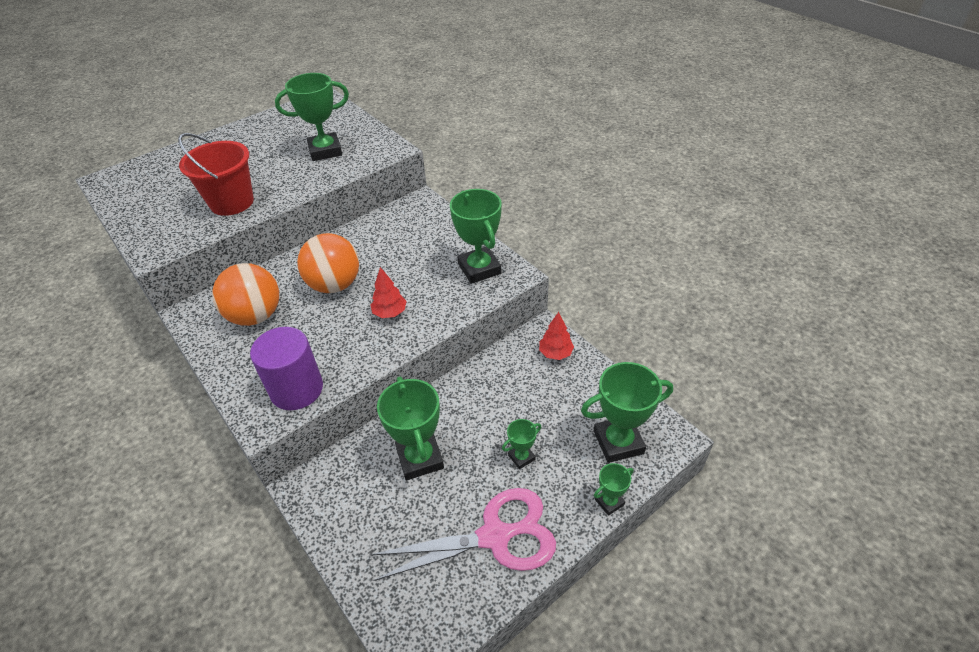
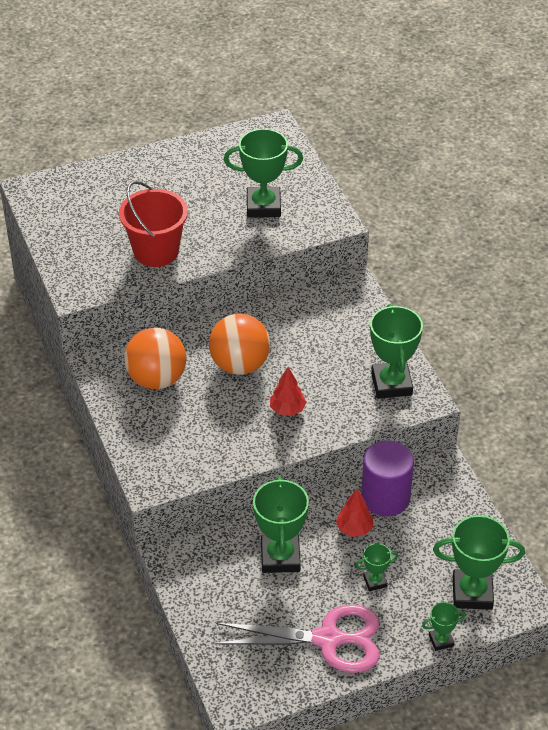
camera: 15 degrees right, 0 degrees up
(296, 389) = (184, 463): purple cylinder -> purple cylinder (385, 497)
(555, 353) = (446, 492): red tree -> red tree (354, 529)

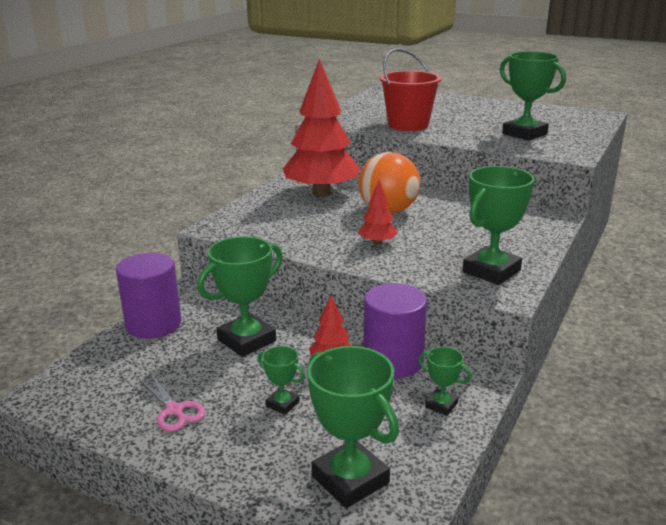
camera: 50 degrees right, 20 degrees down
(157, 379) = (321, 193): orange ball -> red tree
(200, 599) = (153, 324): none -> purple cylinder
(327, 639) = (174, 410): pink scissors -> pink scissors, size x0.49
(441, 640) = (253, 490): green trophy -> green trophy (441, 405)

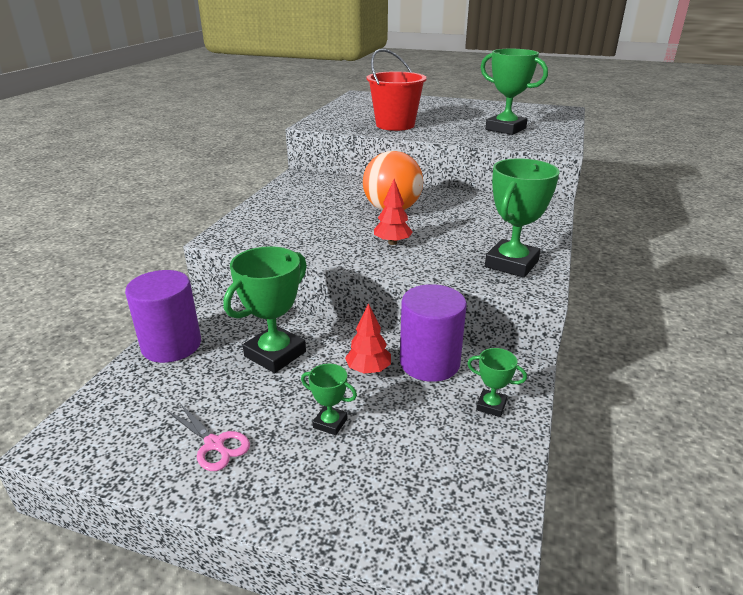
camera: 10 degrees left, 5 degrees up
(321, 193) = (321, 196): red tree -> none
(350, 479) = (425, 504): green trophy -> none

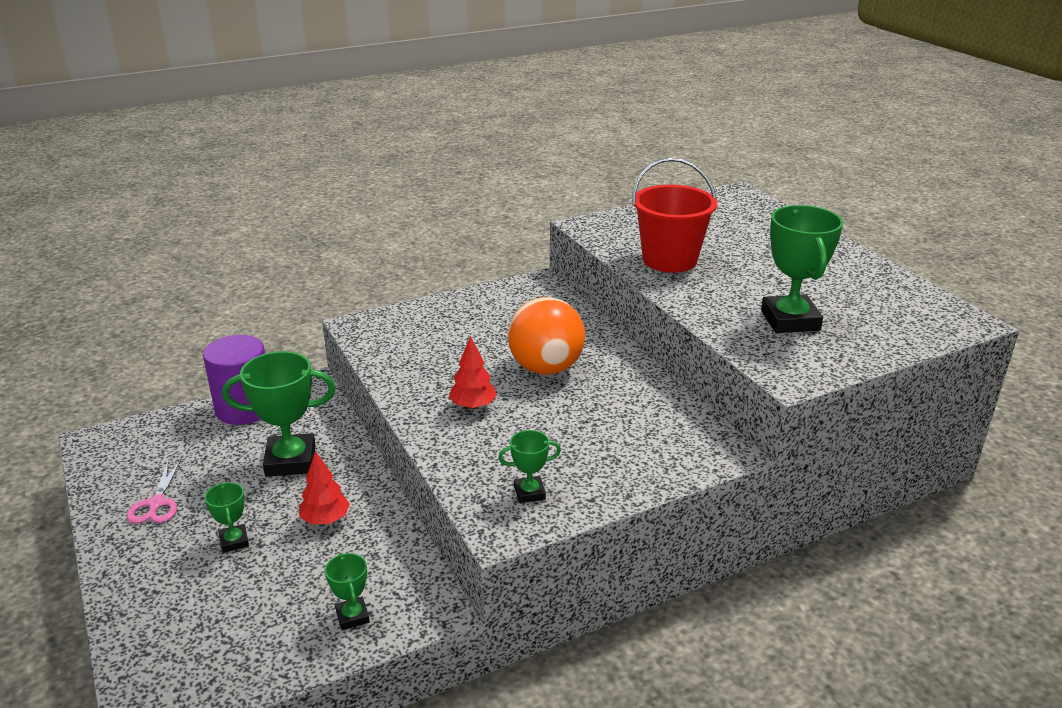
camera: 45 degrees right, 0 degrees up
(429, 363) = (376, 547): purple cylinder -> none
(511, 264) = (529, 493): green trophy -> green trophy, size x0.50

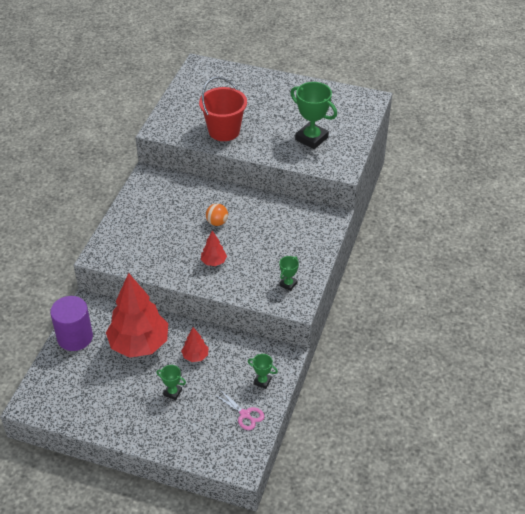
camera: 45 degrees left, 15 degrees up
(156, 503) = (112, 405): pink scissors -> pink scissors (245, 414)
(290, 461) = (139, 344): green trophy -> red tree
(546, 368) = (217, 222): orange ball -> orange ball, size x0.52

